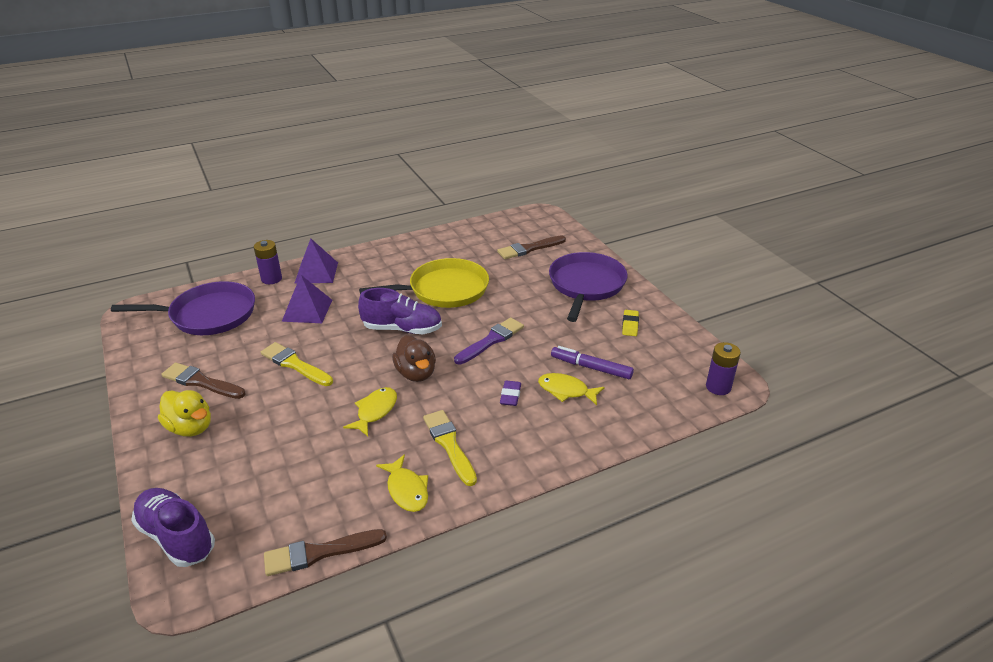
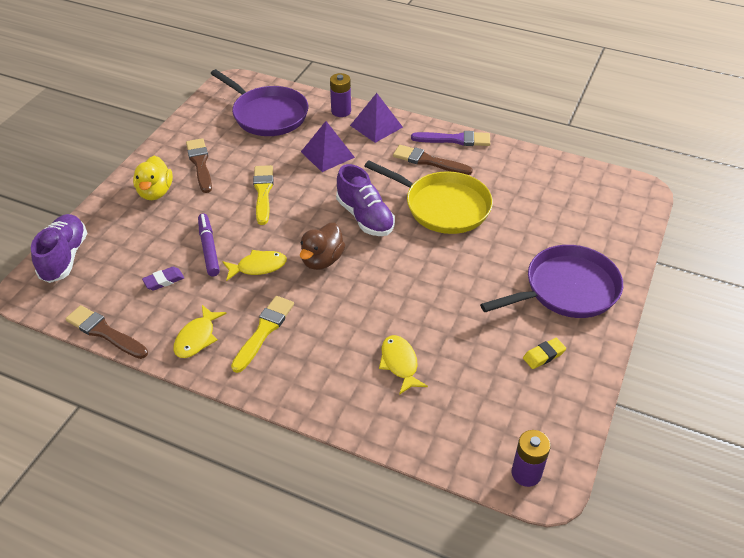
camera: 50 degrees right, 10 degrees up
(491, 340) = (411, 277): purple brush -> purple brush (455, 140)
(510, 395) = (355, 331): purple eraser -> purple eraser (164, 280)
(529, 249) = (572, 218): brown brush -> brown brush (428, 161)
(591, 367) = (449, 362): purple marker -> purple marker (209, 248)

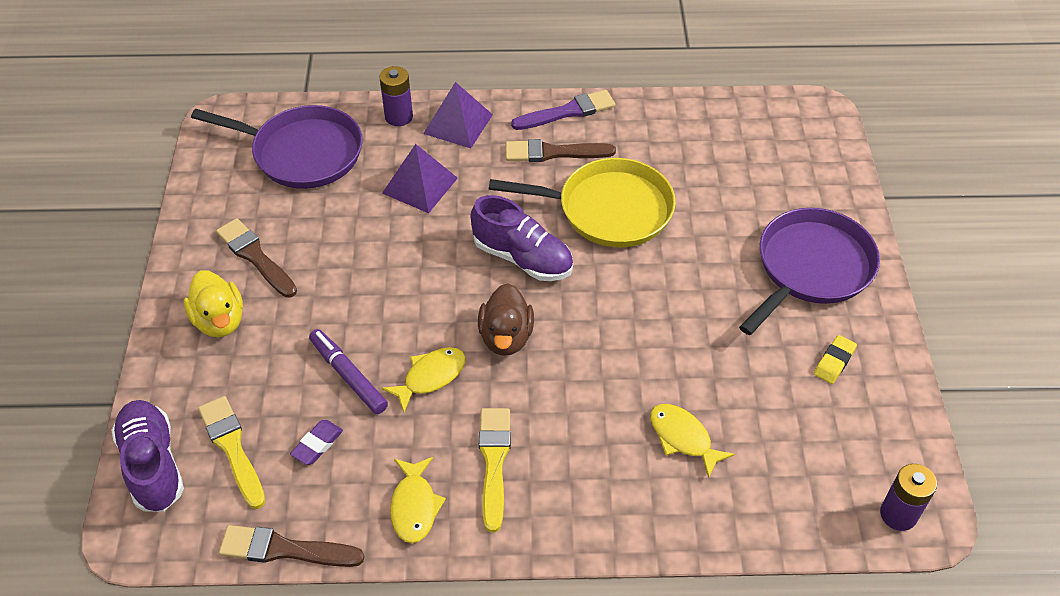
camera: 25 degrees left, 5 degrees up
(263, 192) = (369, 269): yellow brush -> yellow brush (232, 448)

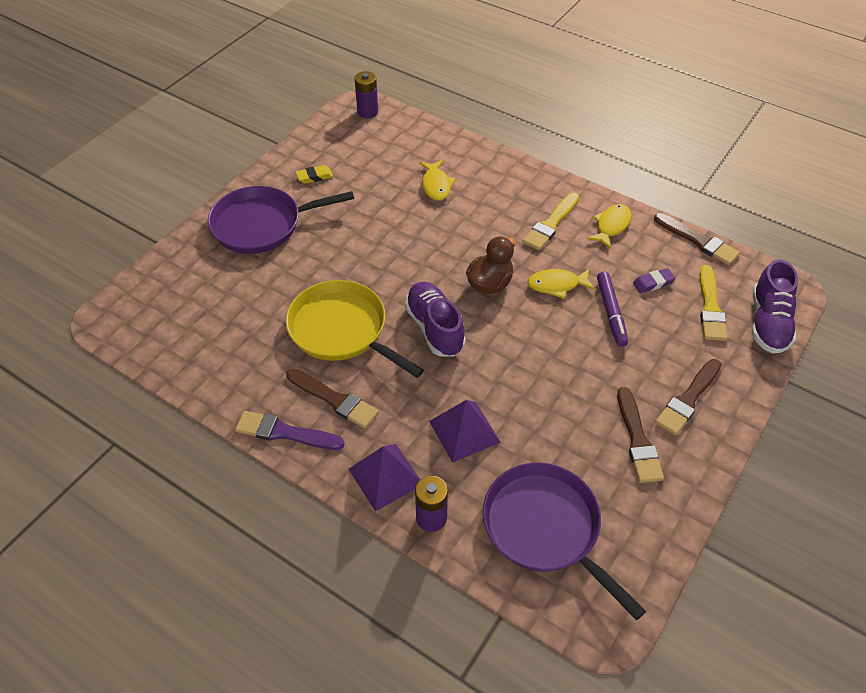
camera: 145 degrees left, 0 degrees up
(220, 320) = (688, 399): yellow duck -> brown brush

